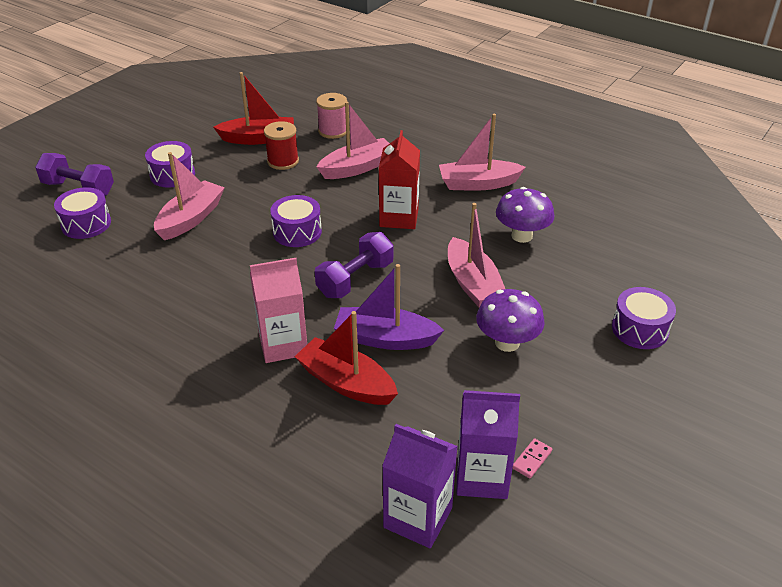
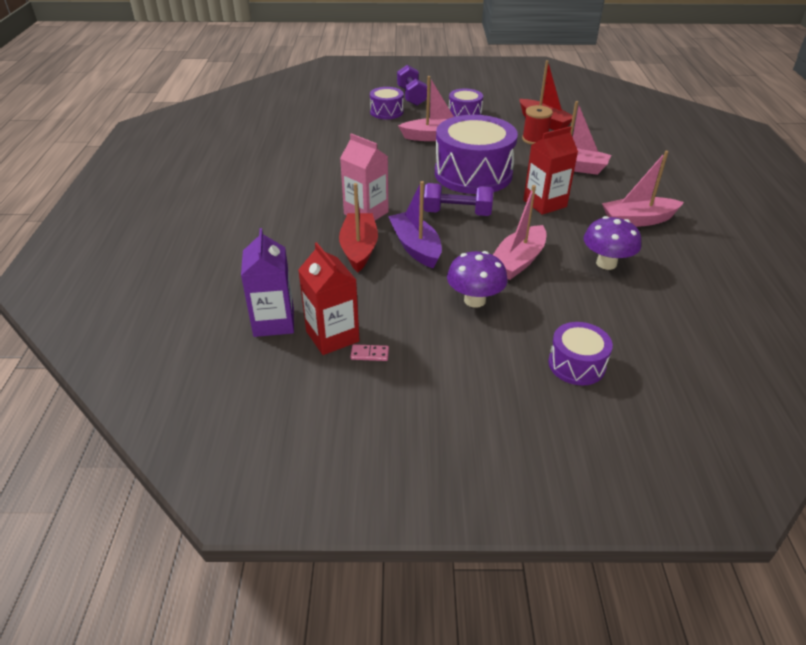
camera: 55 degrees right, 0 degrees up
(297, 232) = (473, 174): purple drum -> purple drum, size x1.99
(333, 131) = (597, 141): pink spool -> none
(478, 184) = (638, 220): pink boat -> pink boat turned 60 degrees counterclockwise
(482, 476) = (332, 336): purple carton -> red carton

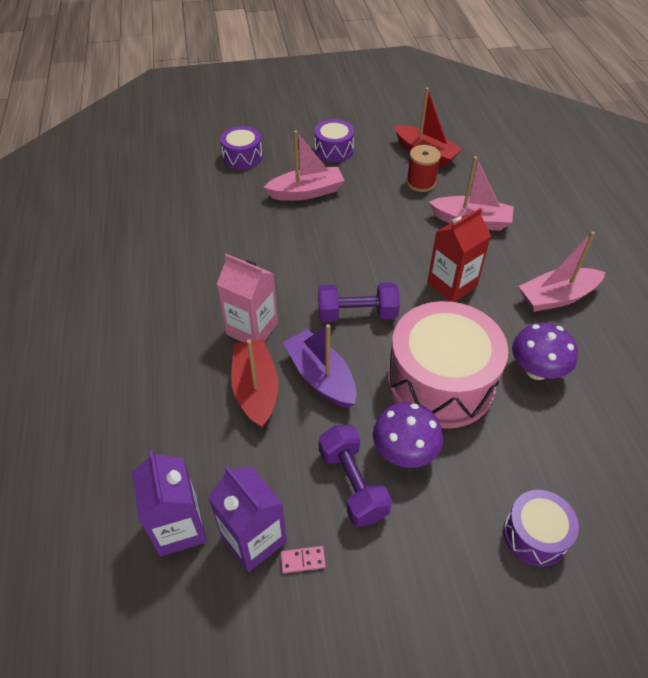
camera: 10 degrees left, 10 degrees up
(332, 336) = (253, 539): red carton -> purple carton
(411, 96) = (267, 128): purple dumbbell -> purple dumbbell (352, 484)
(473, 174) = (362, 248): purple drum -> none
(518, 261) = (440, 382): pink boat -> pink drum

